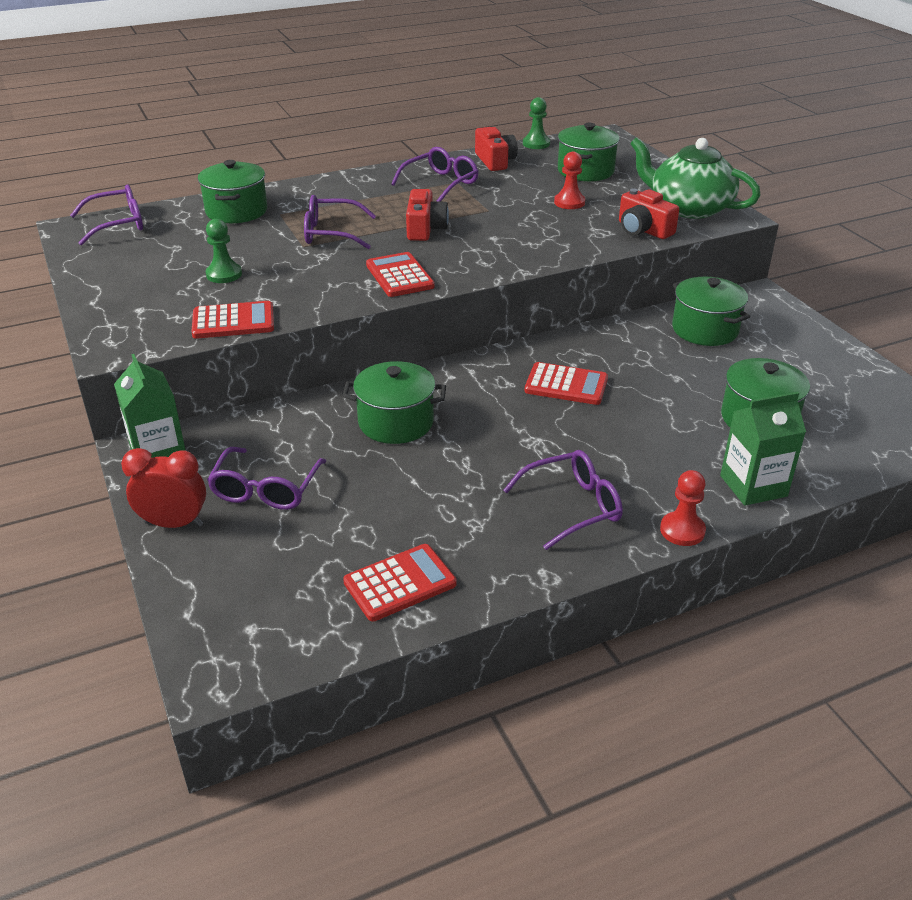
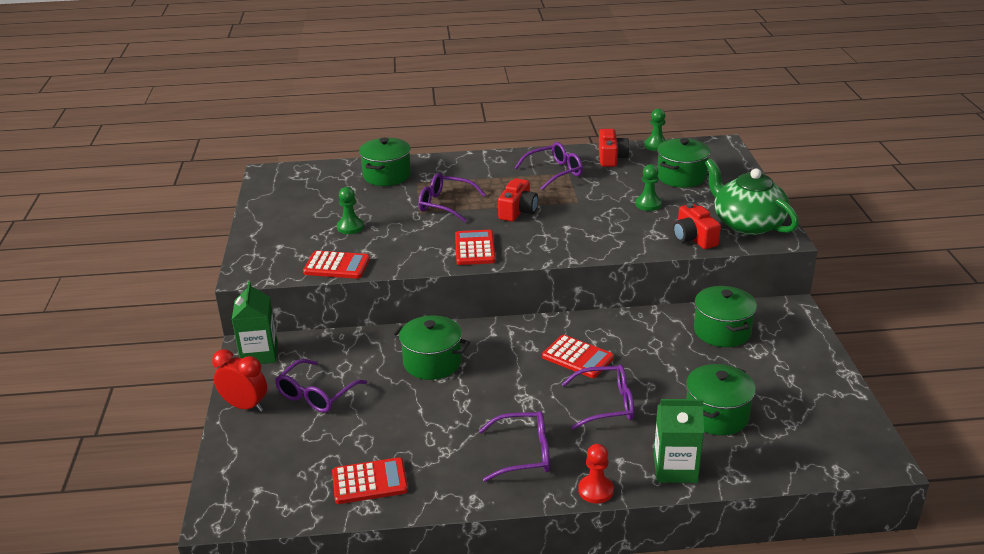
camera: 20 degrees right, 5 degrees down
(118, 224) = (299, 174): purple glasses -> purple glasses (607, 404)
(569, 202) = (648, 204): red pawn -> green pawn

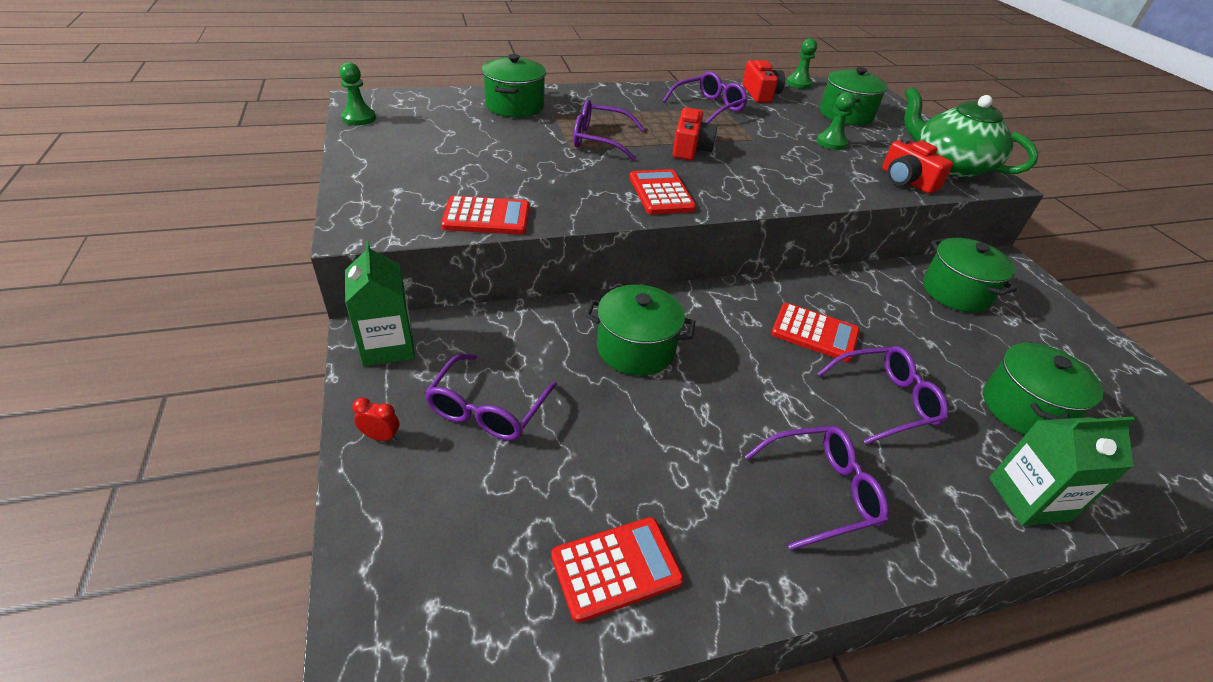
camera: 15 degrees left, 10 degrees up
(245, 406) = (381, 437): red clock -> red clock, size x0.51
(350, 227) = (489, 166): green pawn -> green pawn (359, 118)
(595, 490) = (950, 549): red pawn -> none

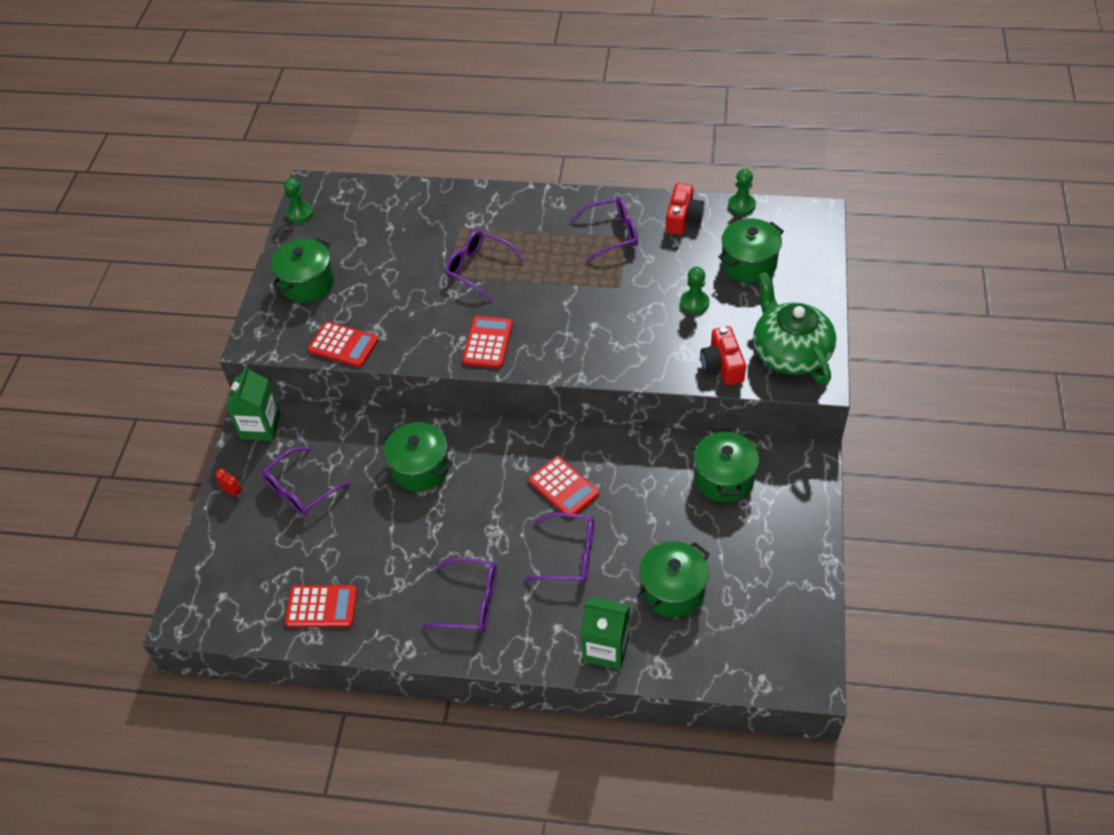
camera: 30 degrees right, 10 degrees up
(515, 106) = (432, 211): green pot -> green pot (307, 283)
(690, 148) = (551, 291): red camera -> none

